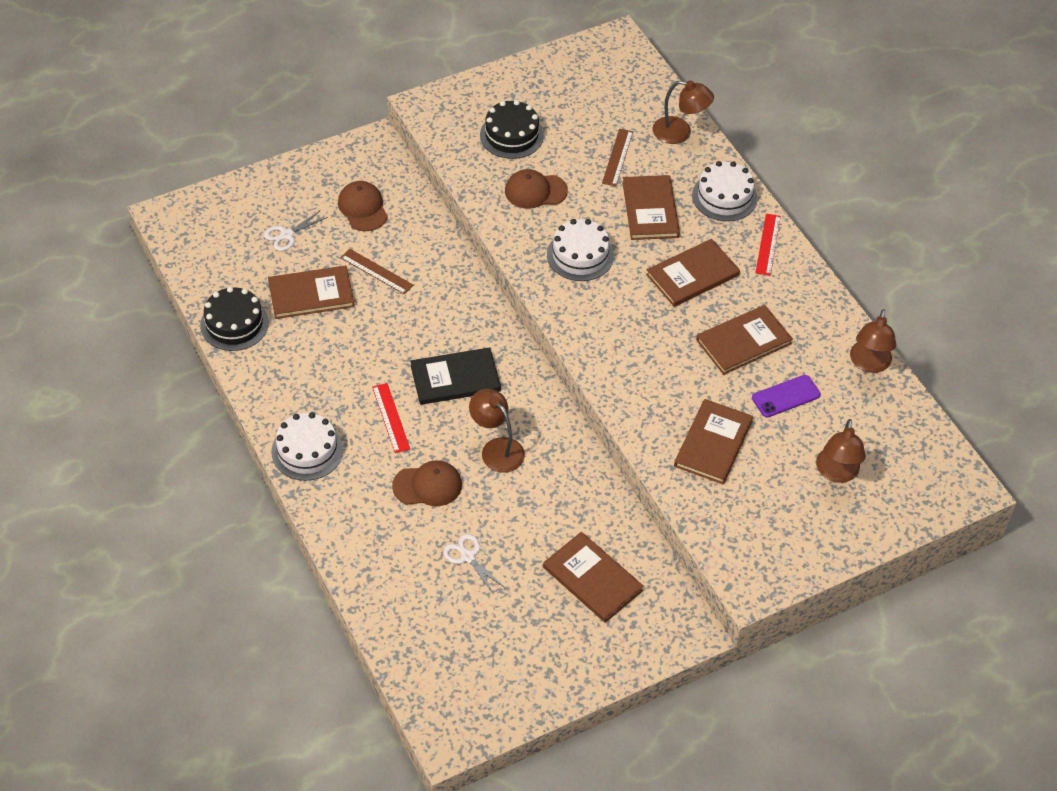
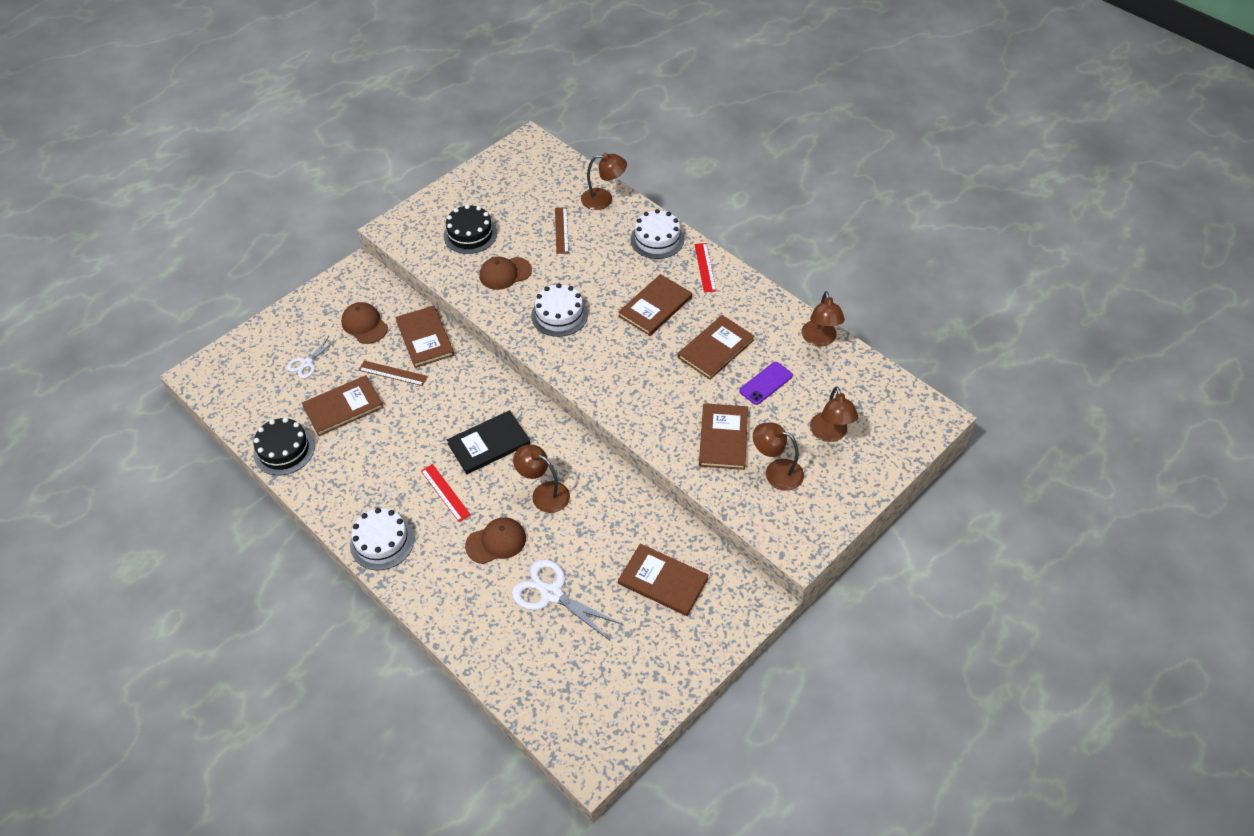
camera: 15 degrees left, 0 degrees up
(468, 557) = (552, 594): white scissors -> white scissors, size x1.72
(650, 210) = (602, 264): brown book -> brown book (425, 338)
(758, 497) = (776, 471): none -> brown lamp

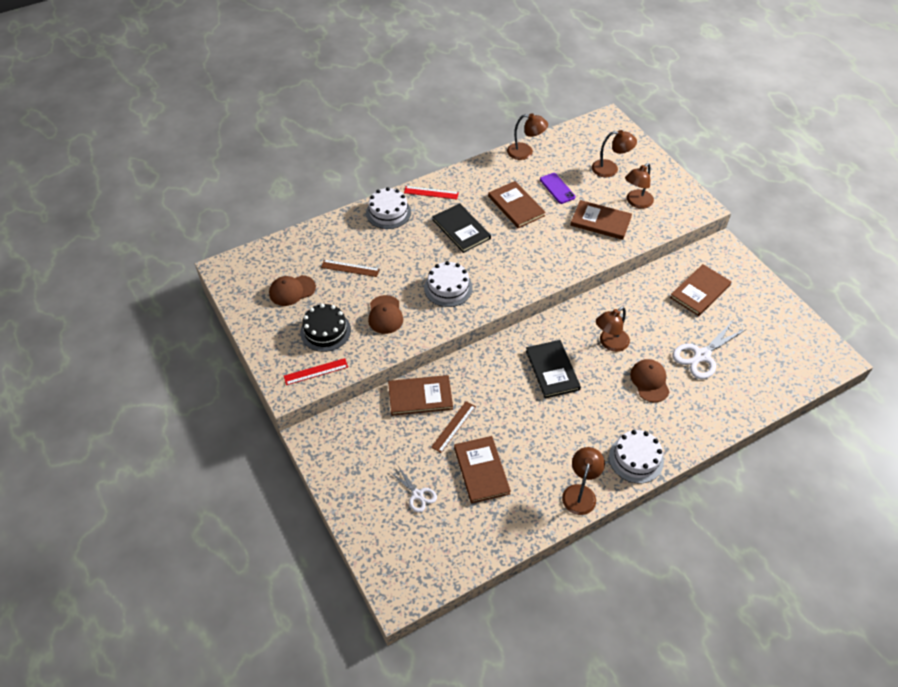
camera: 75 degrees left, 0 degrees up
(284, 450) = (519, 524): black cake -> none
(364, 325) = (385, 441): brown cap -> brown cap (292, 290)
(445, 492) = (595, 407): red ruler -> red ruler (316, 371)
(603, 199) = (326, 234): brown lamp -> brown lamp (580, 493)
(655, 307) = (461, 229): brown book -> black book

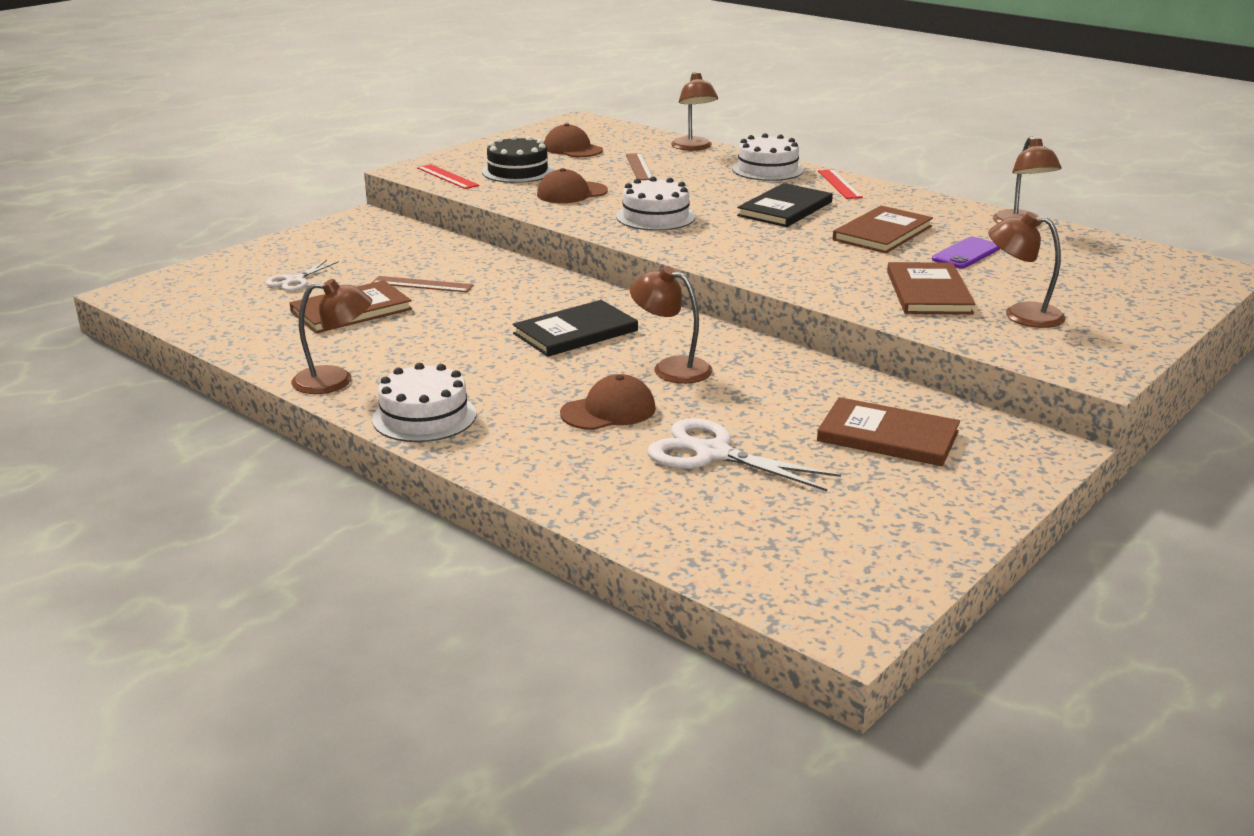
camera: 70 degrees right, 25 degrees down
(420, 396) = (464, 259): brown book -> none
(610, 169) = (1080, 285): brown lamp -> brown lamp (693, 147)

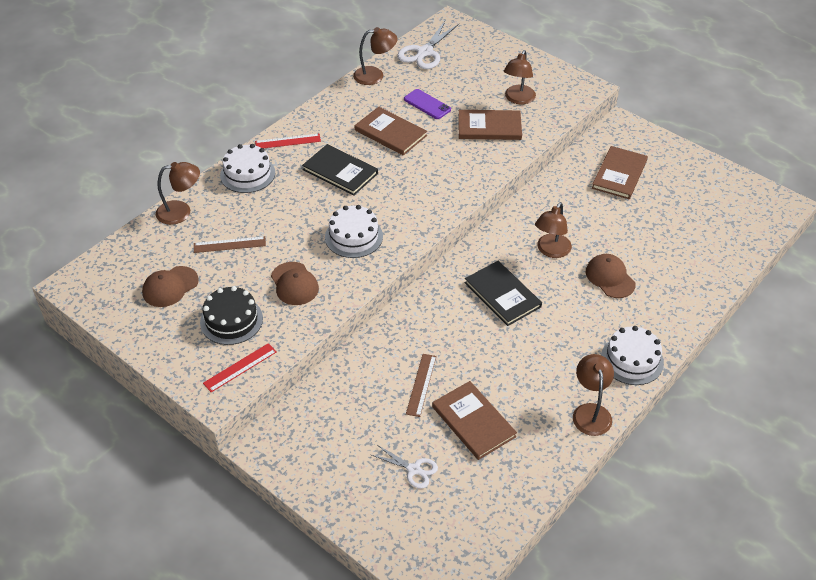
camera: 90 degrees left, 20 degrees up
(713, 454) = (650, 237): white scissors -> white scissors (425, 52)

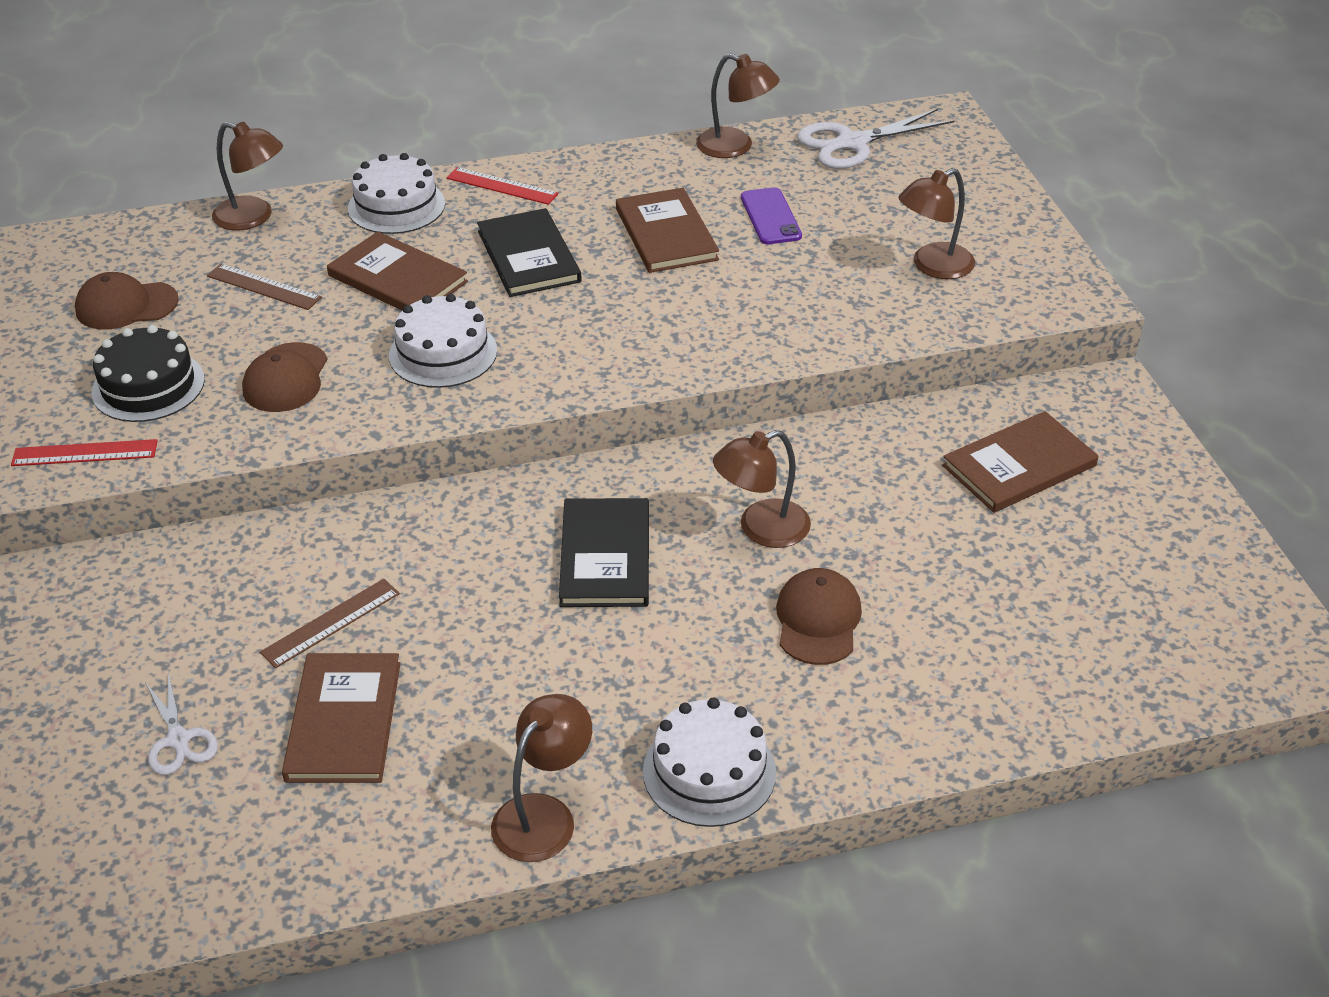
camera: 35 degrees right, 5 degrees down
(489, 127) = (836, 288): brown book -> brown book (397, 279)

